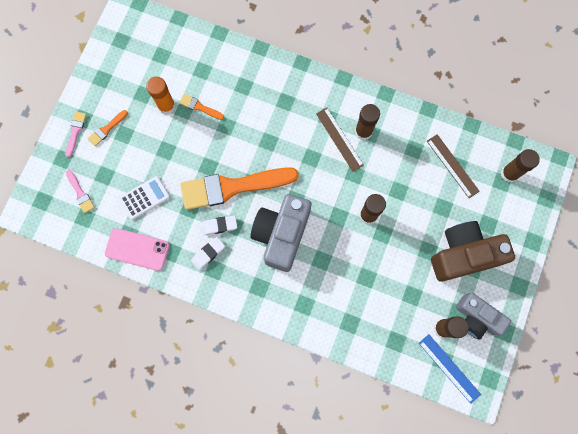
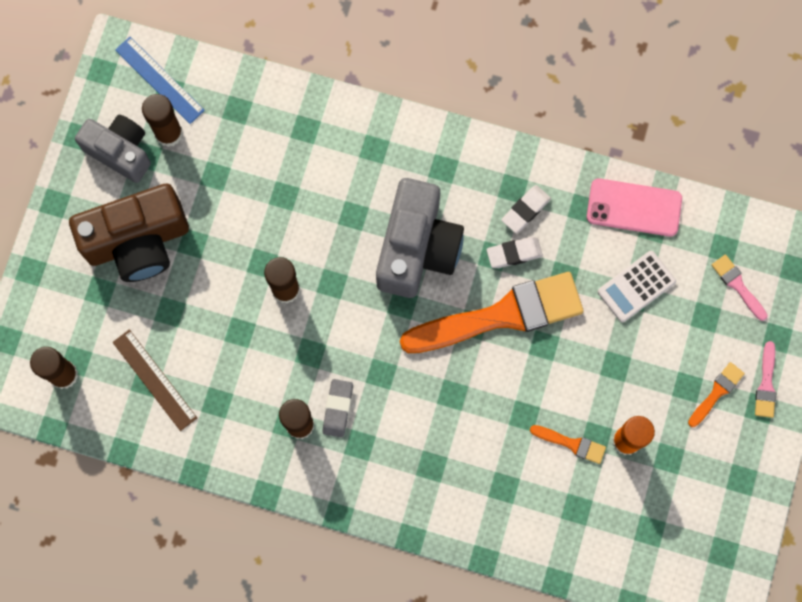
camera: 175 degrees right, 0 degrees up
(339, 139) = (338, 409): brown ruler -> grey eraser

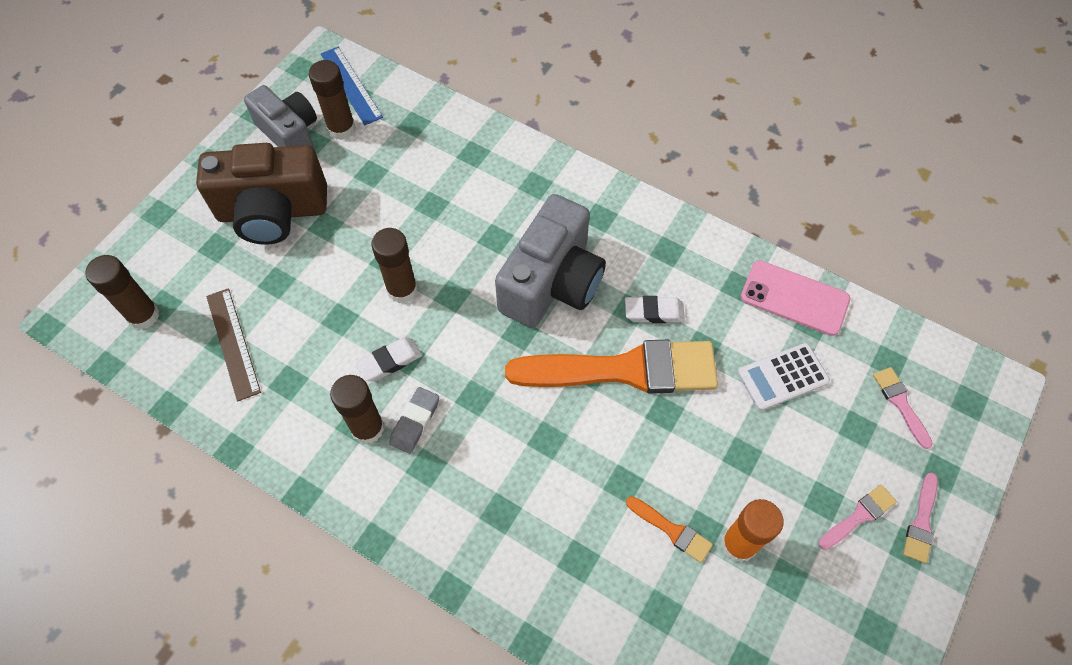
camera: 15 degrees right, 15 degrees down
(525, 210) = (676, 274): white eraser -> white eraser (390, 361)
(716, 392) = (859, 516): orange brush -> pink brush

